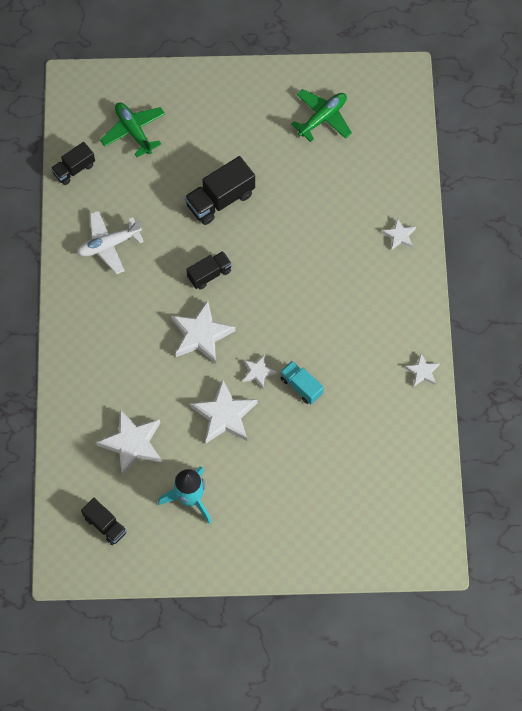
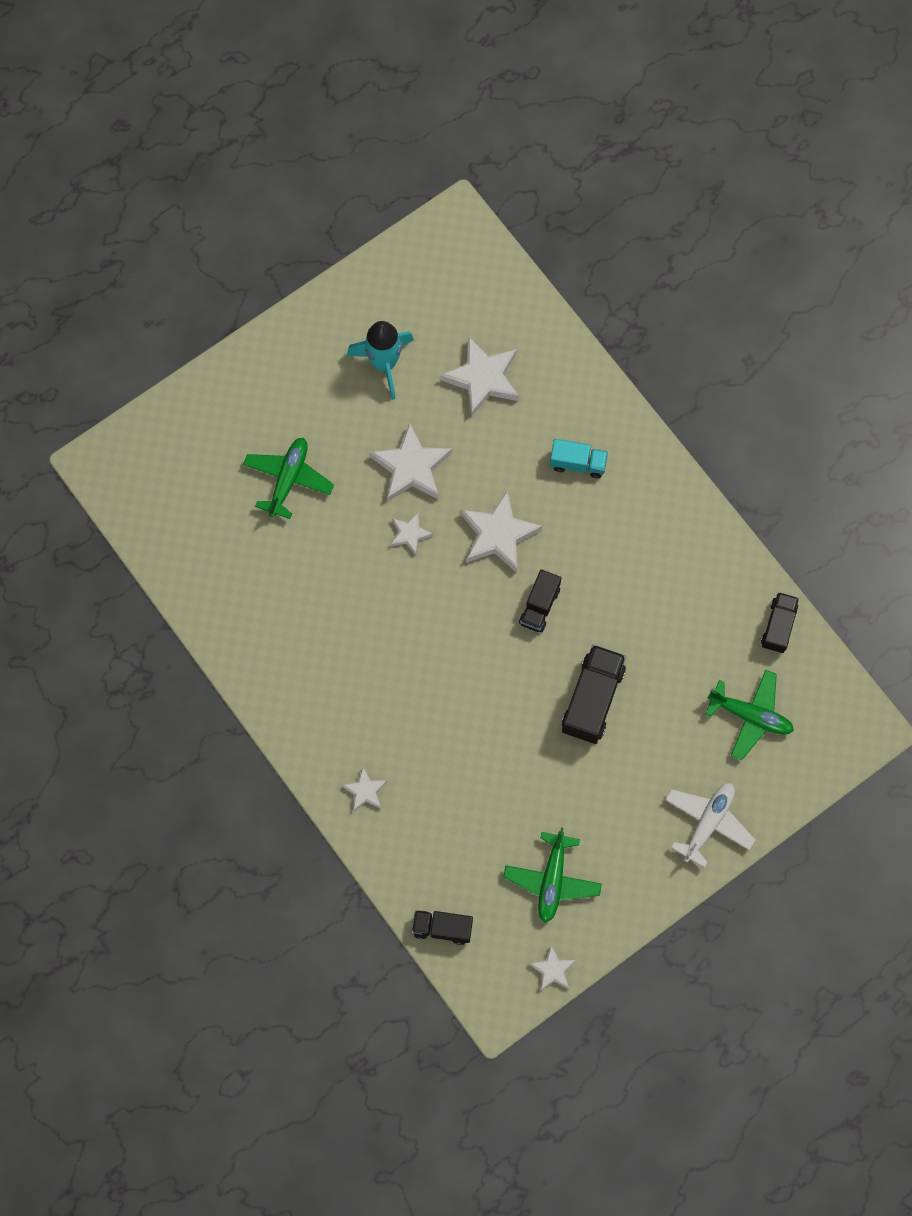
camera: 145 degrees right, 5 degrees up
(105, 525) = (448, 285): black truck -> black truck (442, 928)
(109, 244) = (671, 567): white plane -> white plane (708, 823)
(301, 386) = (354, 549): turquoise truck -> turquoise truck (578, 463)
(312, 461) = (288, 479): none -> green plane
(422, 372) = (237, 650): white star -> white star (552, 970)

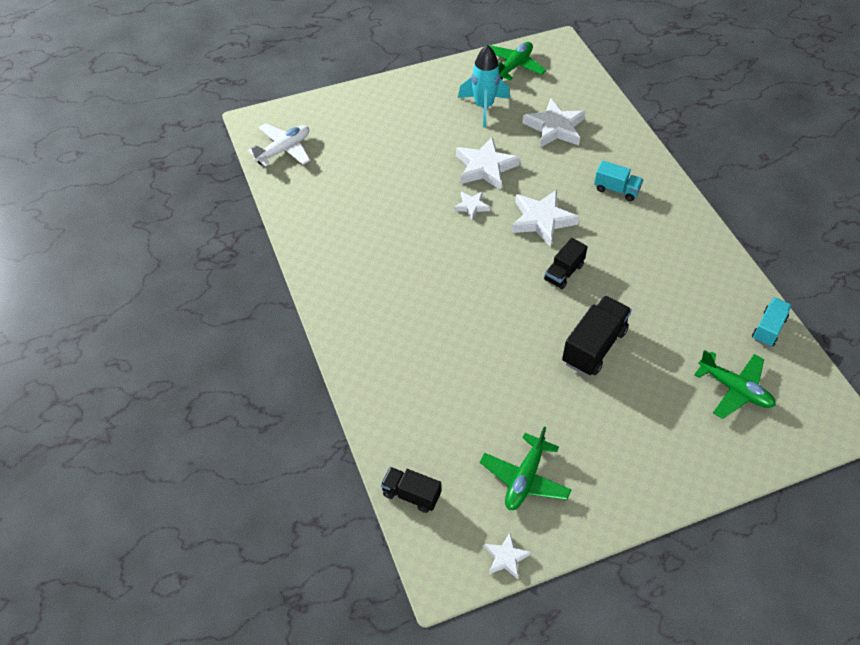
camera: 15 degrees right, 20 degrees down
(288, 479) = (390, 157): green plane -> green plane (514, 66)
(365, 791) = (377, 370): white star -> none
(708, 823) = (682, 466): white plane -> white plane (283, 150)
(778, 626) = (768, 329): black truck -> turquoise truck

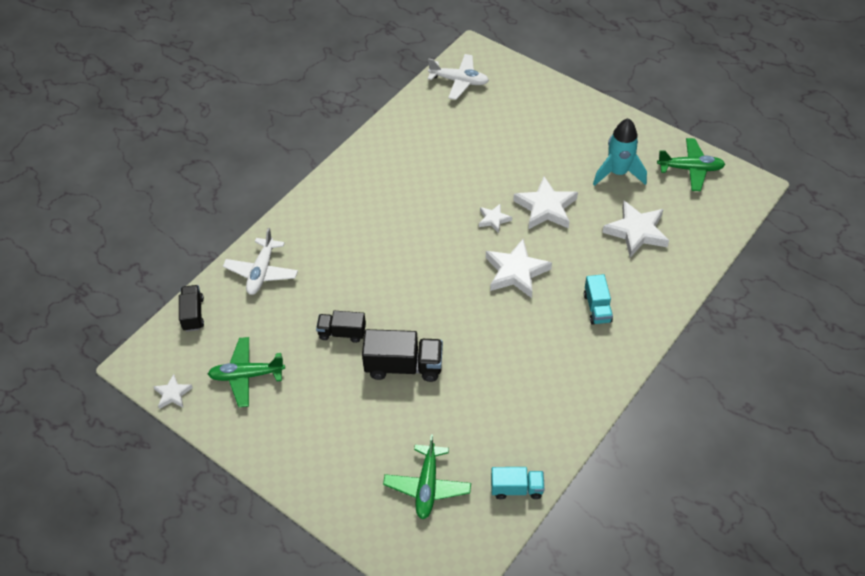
camera: 60 degrees right, 0 degrees up
(399, 409) = (262, 272): none -> white plane
(563, 272) = (468, 312): black truck -> black truck (342, 333)

